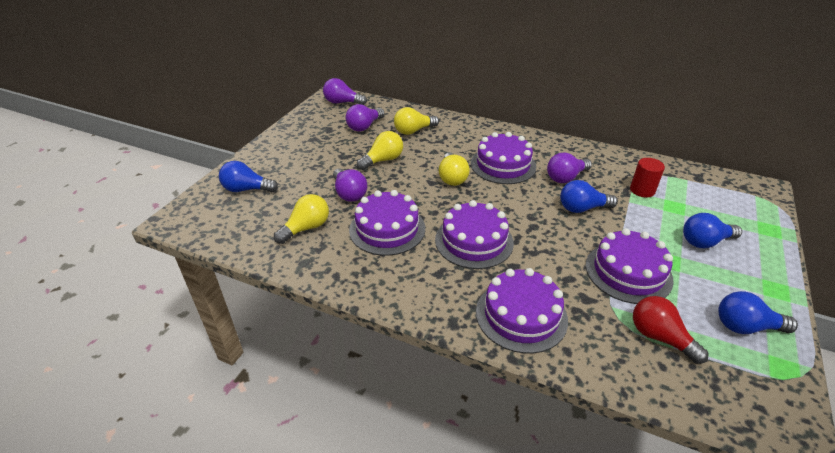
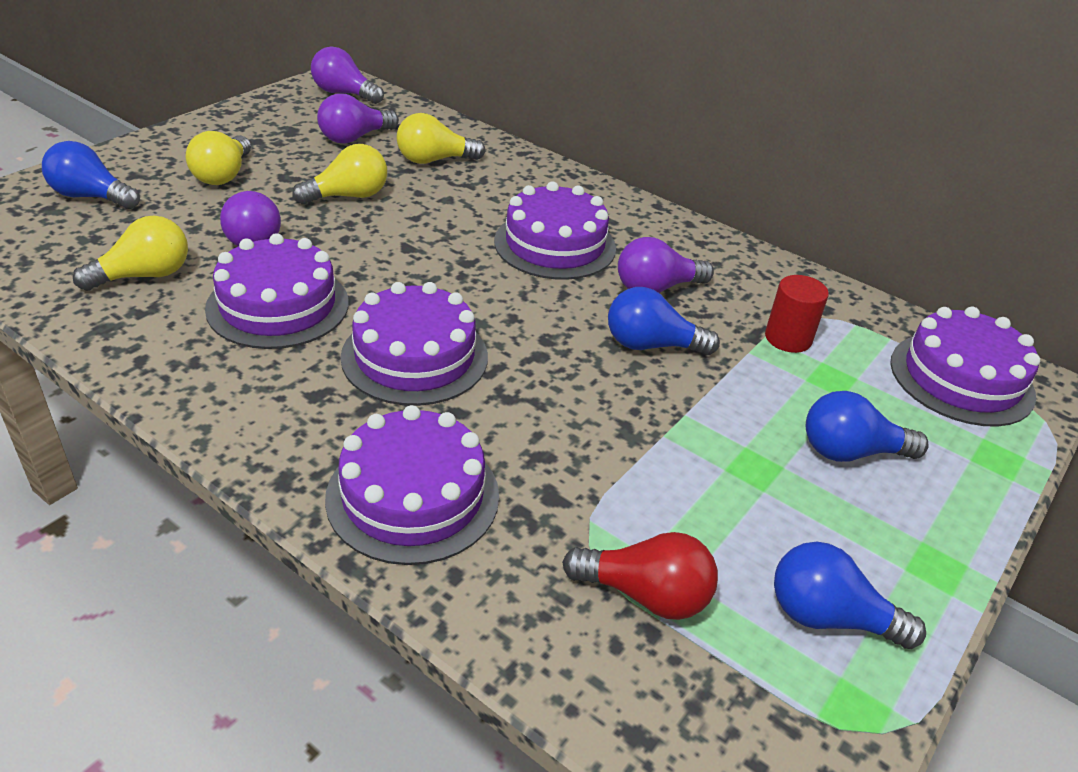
camera: 10 degrees right, 0 degrees up
(452, 178) = (449, 247): yellow light bulb -> yellow light bulb (223, 175)
(628, 272) = (663, 470): purple cake -> purple cake (961, 378)
(660, 337) = (645, 595): red light bulb -> red light bulb turned 135 degrees clockwise

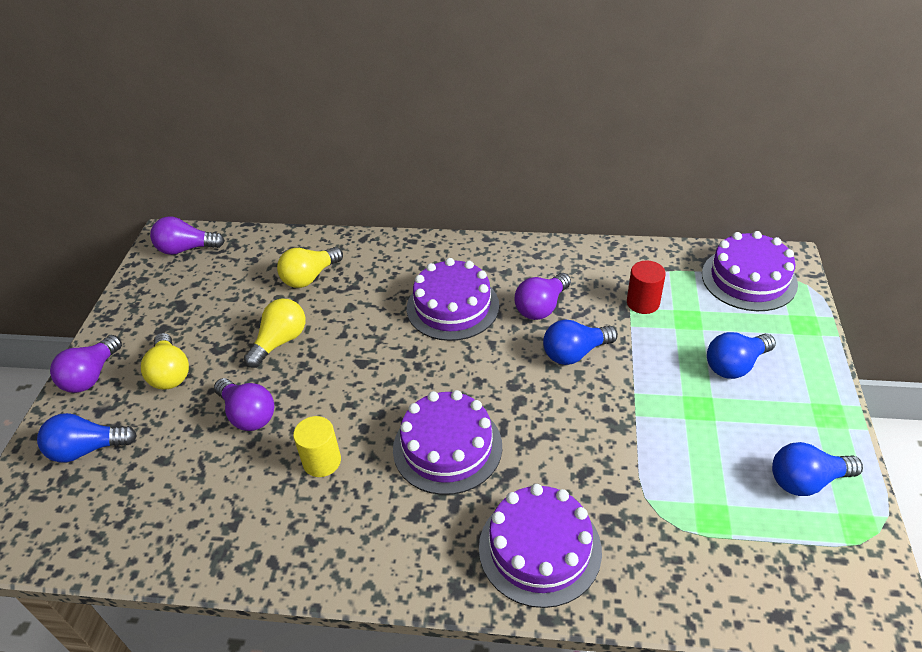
camera: 25 degrees left, 5 degrees up
(144, 276) = (203, 493): yellow light bulb -> none
(278, 305) = (322, 461): purple cake -> yellow cylinder
(354, 138) = (234, 286): purple light bulb -> purple light bulb (92, 376)
(645, 595) = (713, 528): red light bulb -> none

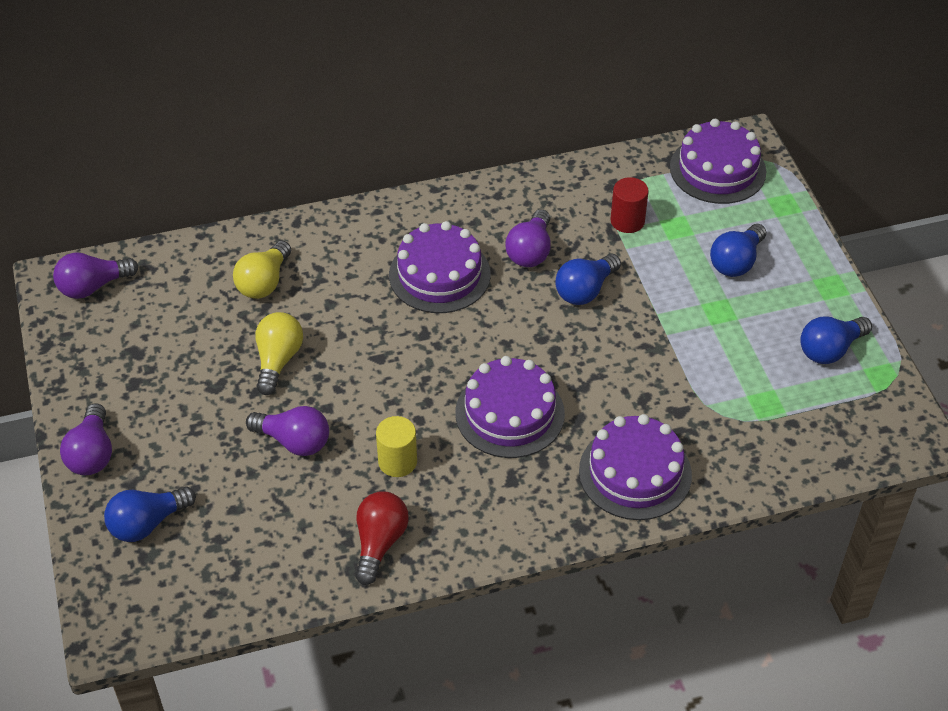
camera: 25 degrees left, 5 degrees up
(170, 373) = (179, 425): yellow light bulb -> none
(258, 536) = (379, 543): none -> red light bulb

